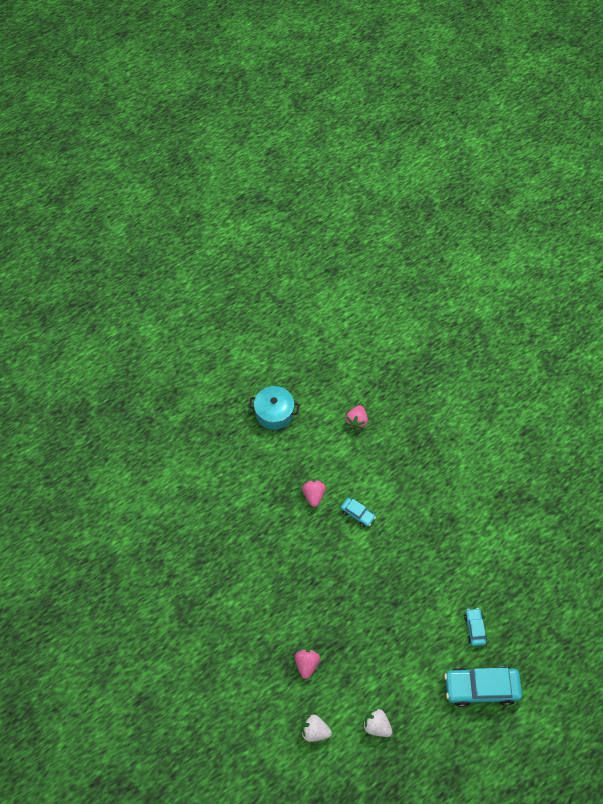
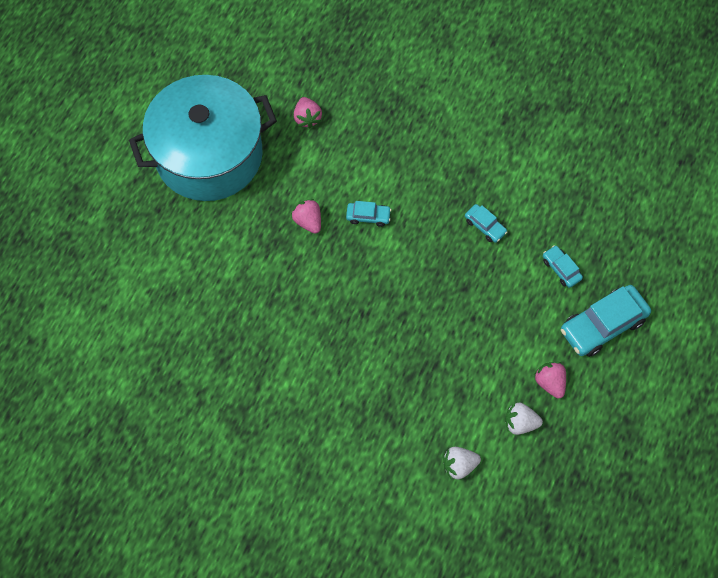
camera: 30 degrees left, 5 degrees up
(274, 413) = (209, 155): turquoise pot -> turquoise pot, size x2.19
(307, 663) = (409, 402): pink strawberry -> pink strawberry (550, 382)
(437, 566) = (485, 226): none -> turquoise car

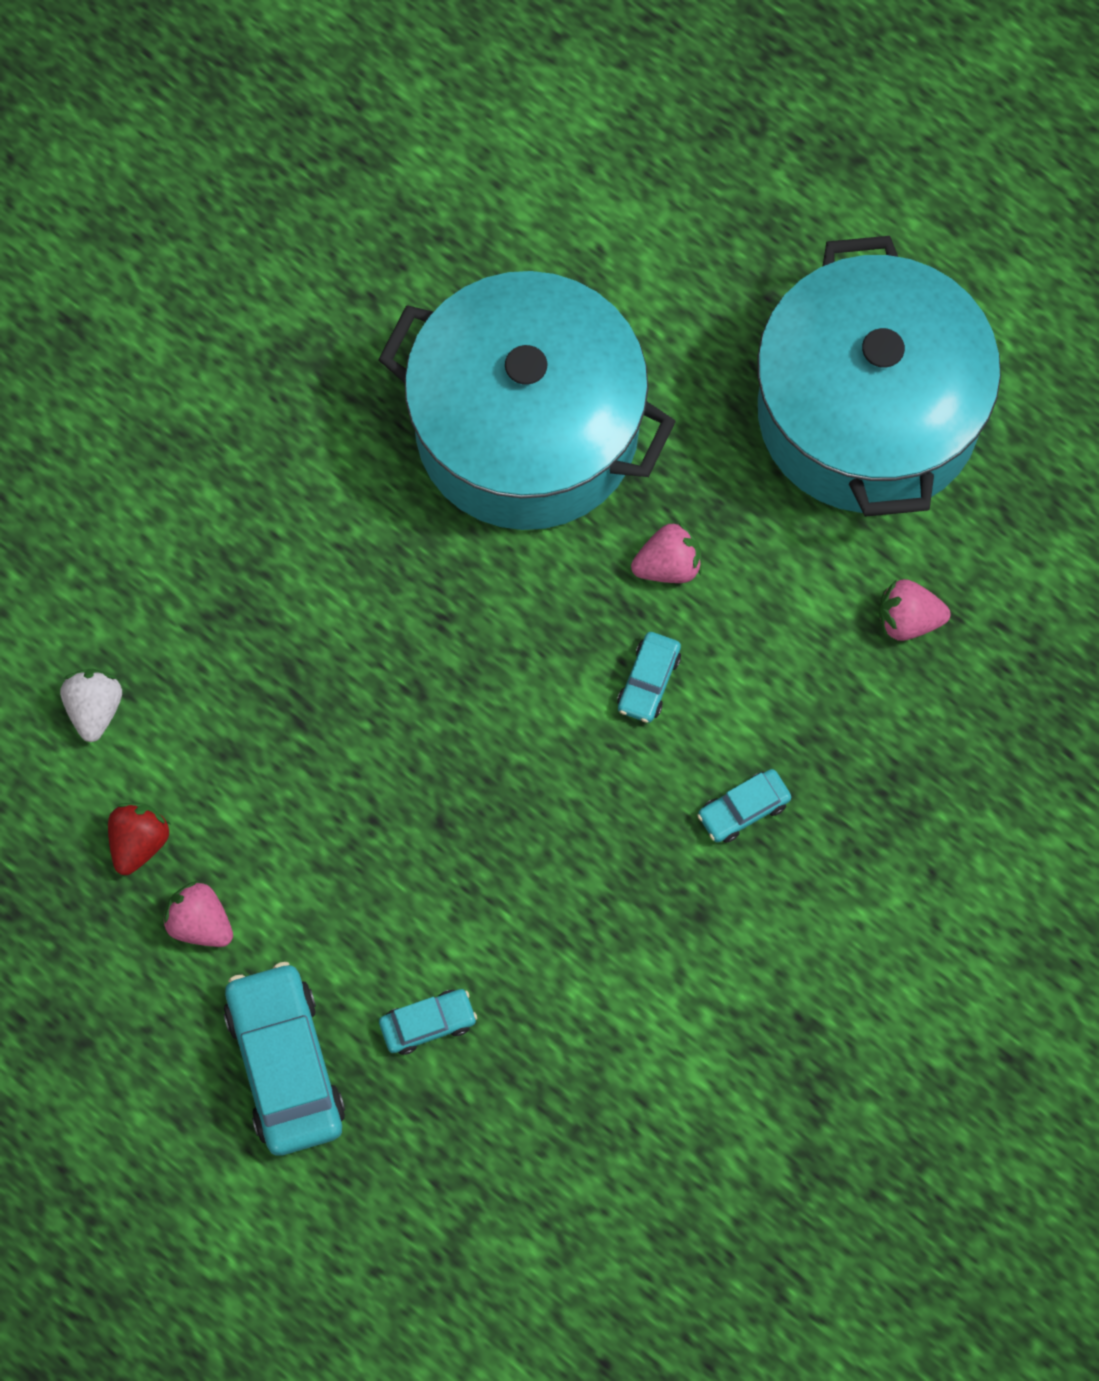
camera: 105 degrees right, 5 degrees up
(254, 300) = (527, 429): none -> turquoise pot
(485, 226) = (564, 903): turquoise car -> turquoise car (743, 809)
(520, 423) = (139, 842): white strawberry -> red strawberry
(550, 382) = (200, 923): pink strawberry -> pink strawberry turned 135 degrees counterclockwise

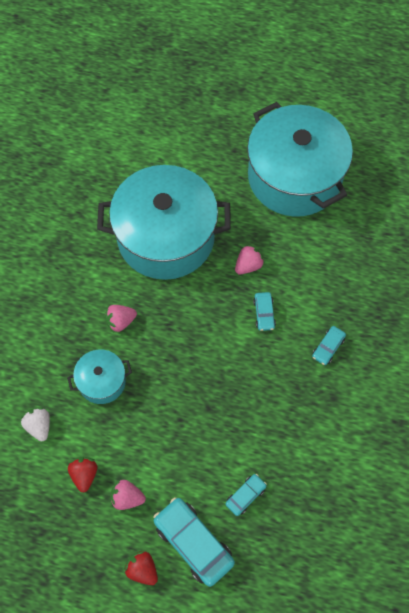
camera: 25 degrees left, 5 degrees down
(166, 1068) = (142, 569): none -> red strawberry
(256, 675) = (102, 381): none -> turquoise pot
(908, 619) = (351, 246): pink strawberry -> pink strawberry (120, 321)

